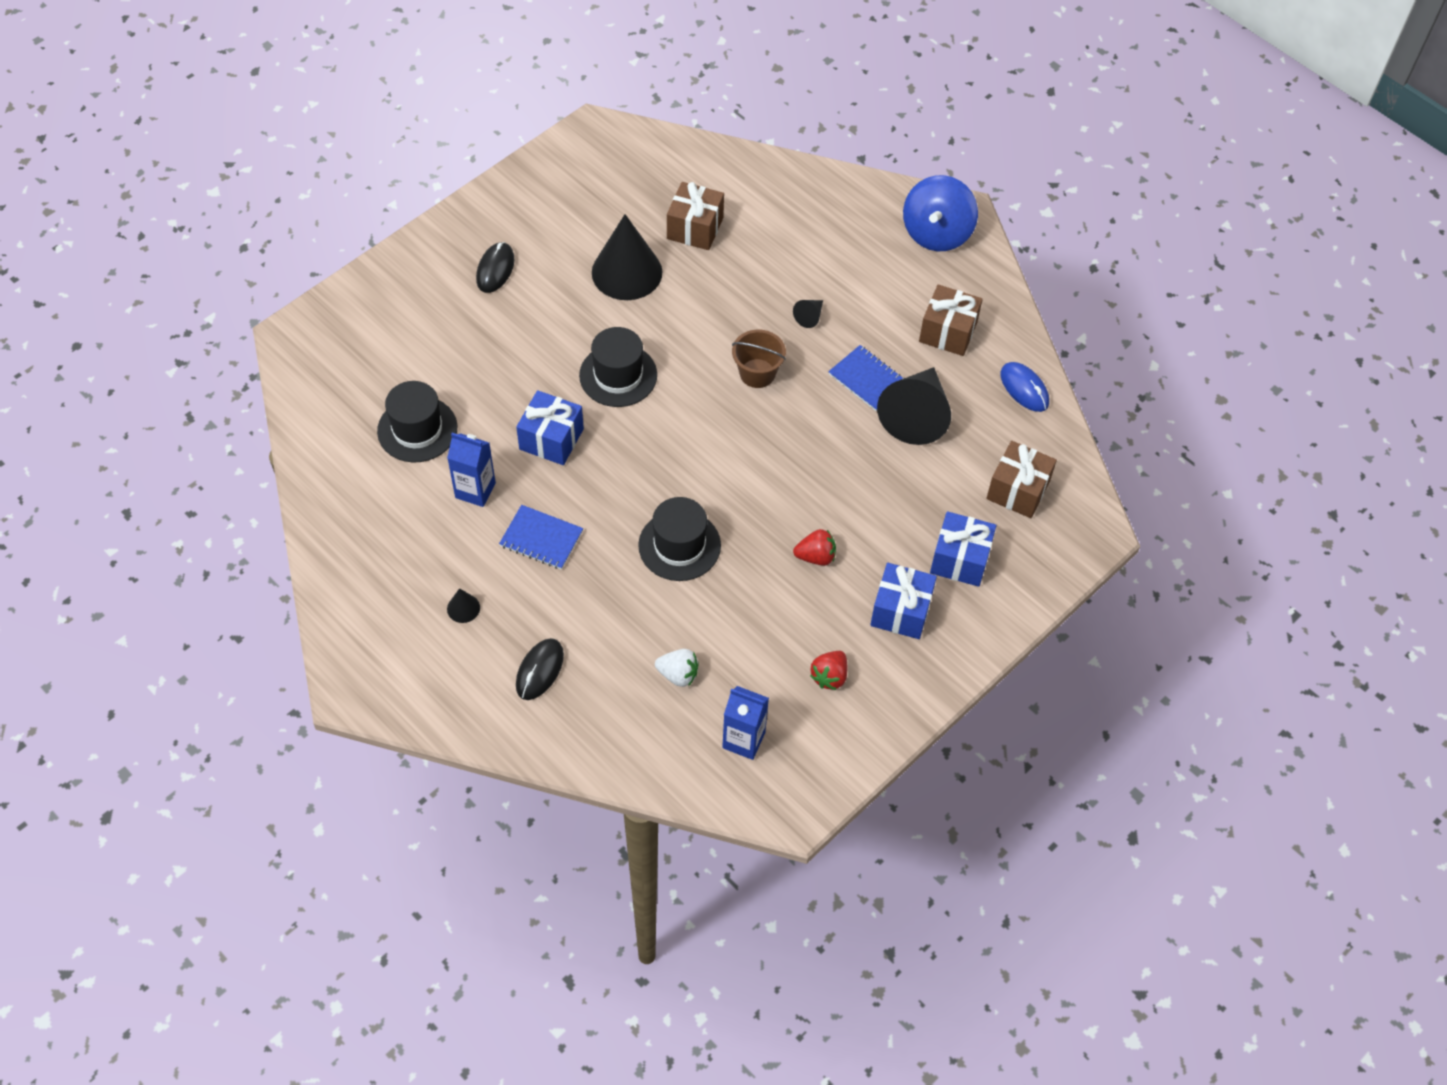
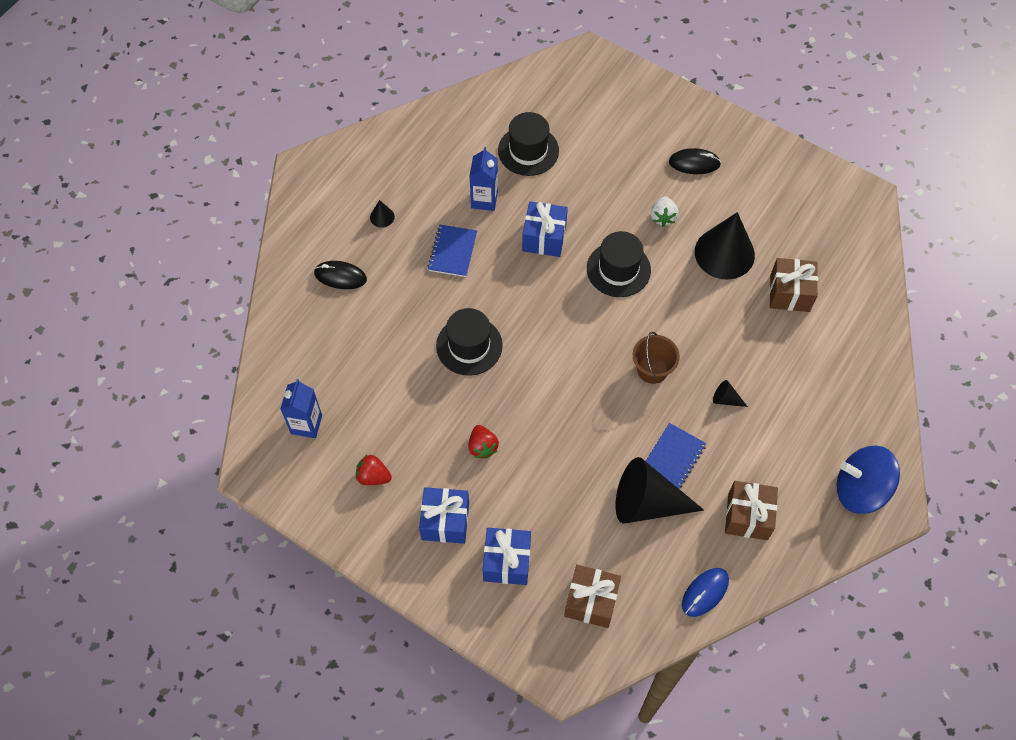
camera: 80 degrees right, 5 degrees up
(678, 674) = (354, 368): white strawberry -> white strawberry (663, 217)

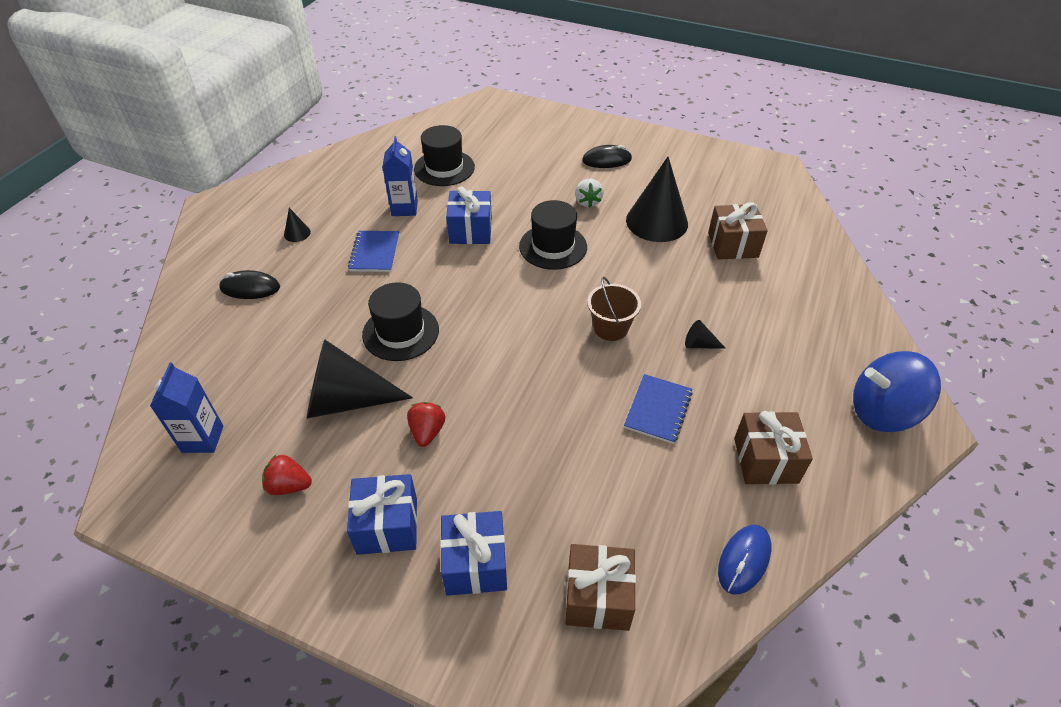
camera: 10 degrees left, 15 degrees down
(482, 447) = (427, 432): red strawberry -> red strawberry turned 150 degrees counterclockwise
(647, 503) = (641, 464): black cone -> black cone (346, 400)

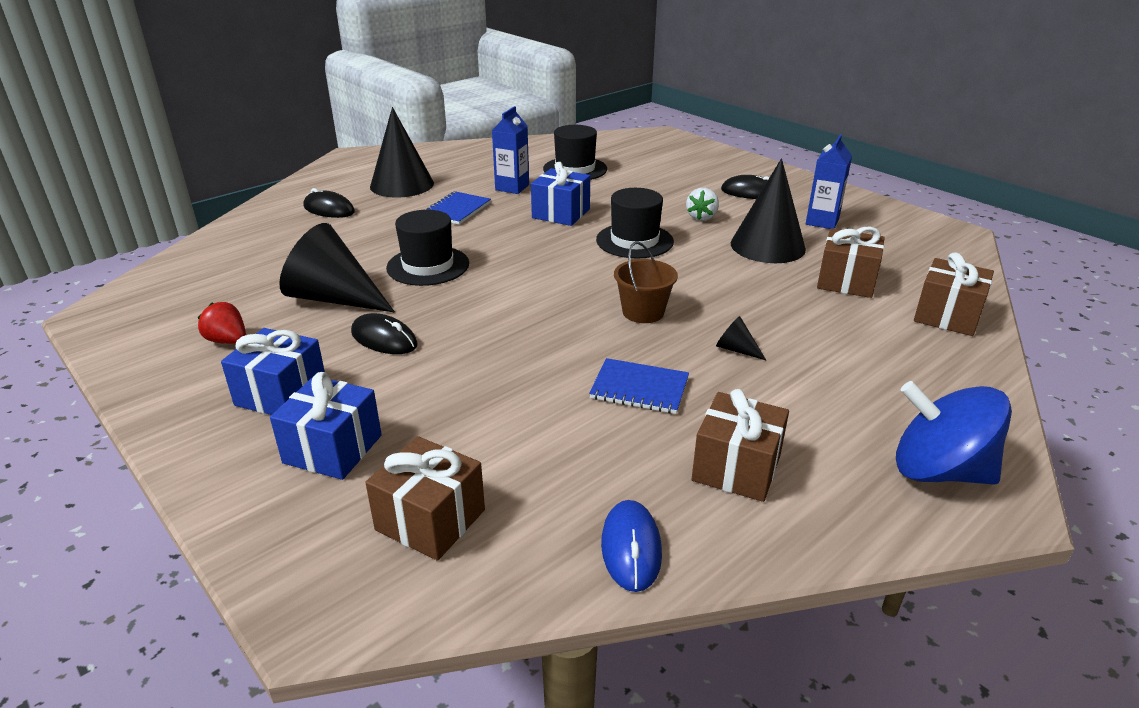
camera: 25 degrees right, 15 degrees down
(202, 439) = (193, 291): blue carton -> blue carton (822, 222)
(297, 233) = (402, 185): black cone -> black cone, size x2.41
(427, 432) = (384, 339): red strawberry -> black mouse
(658, 410) = (639, 388): blue notebook -> blue notebook turned 60 degrees clockwise
(744, 560) = (631, 548): blue mouse -> blue mouse turned 60 degrees counterclockwise
(815, 260) = (947, 316): none -> brown gift

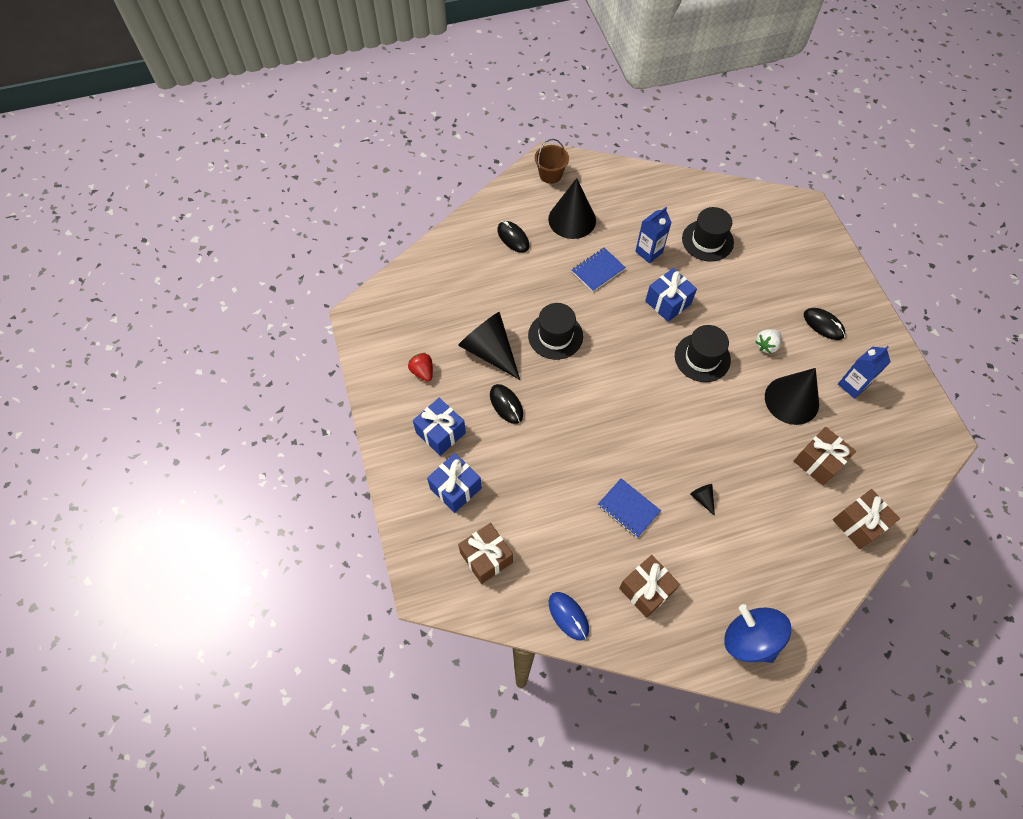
camera: 25 degrees right, 30 degrees up
(631, 548) = (568, 616): blue mouse -> blue mouse turned 60 degrees counterclockwise
(643, 312) = (666, 440): brown bucket -> brown bucket (550, 175)

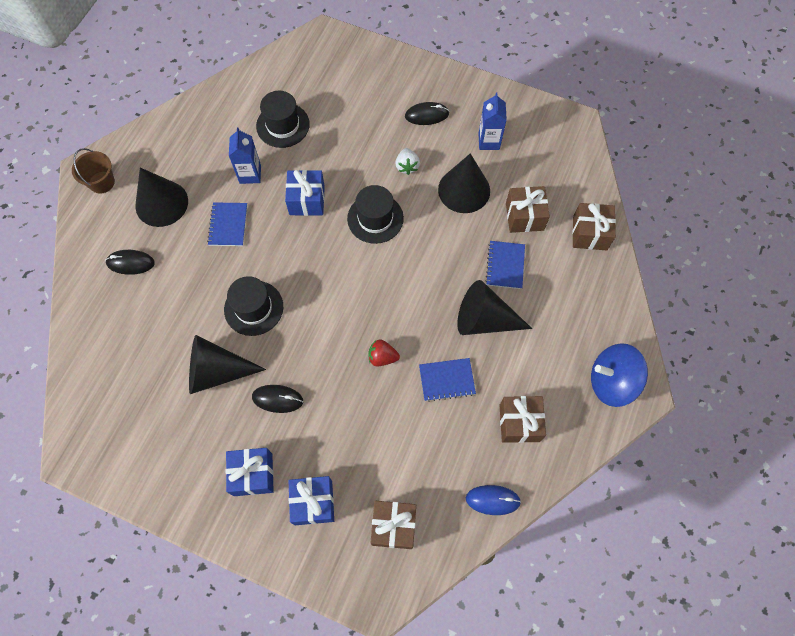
camera: 50 degrees left, 5 degrees up
(422, 372) = (182, 443): red strawberry -> red strawberry (382, 357)
(702, 498) = (484, 320): black cone -> black cone, size x2.41
(762, 479) = (505, 265): none -> blue notebook

